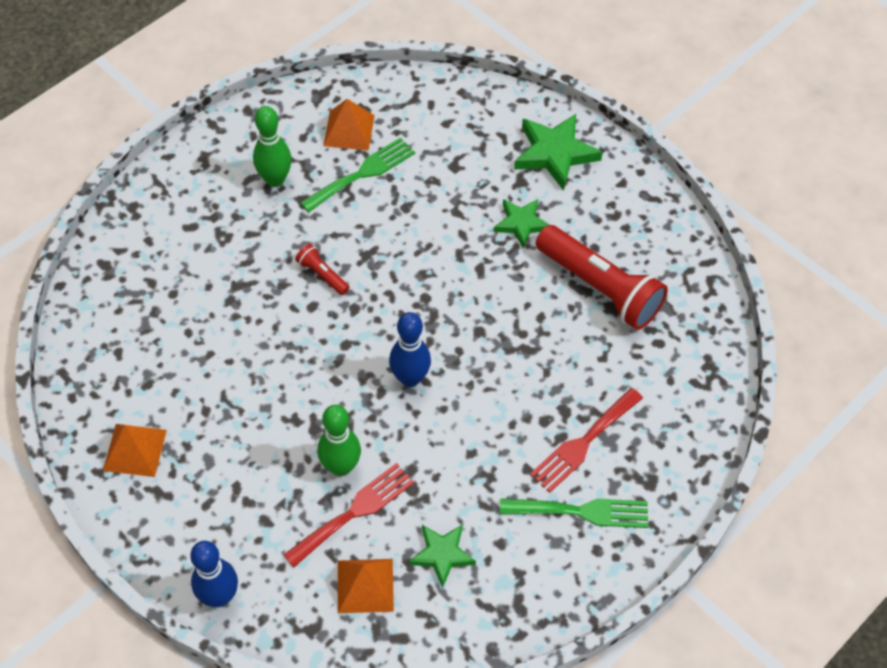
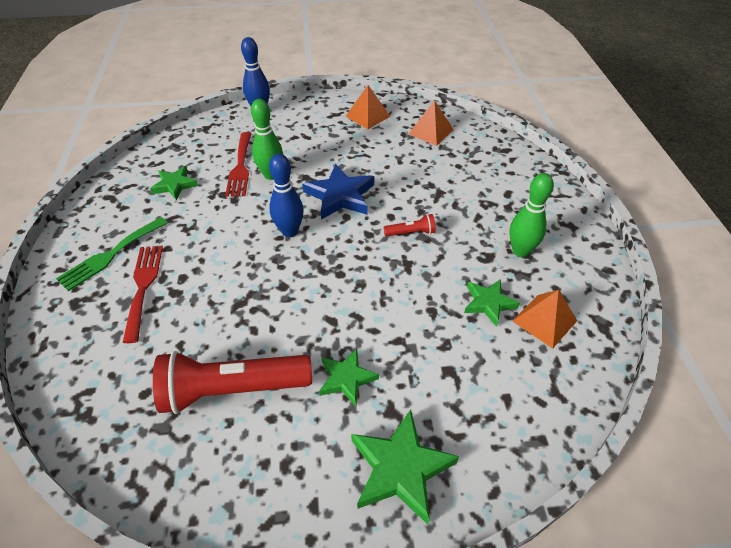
camera: 130 degrees right, 10 degrees down
(318, 371) = (340, 196): none -> blue star
(362, 173) = (488, 303): green fork -> green star
(365, 585) = (200, 152): orange pyramid -> orange pyramid (431, 131)

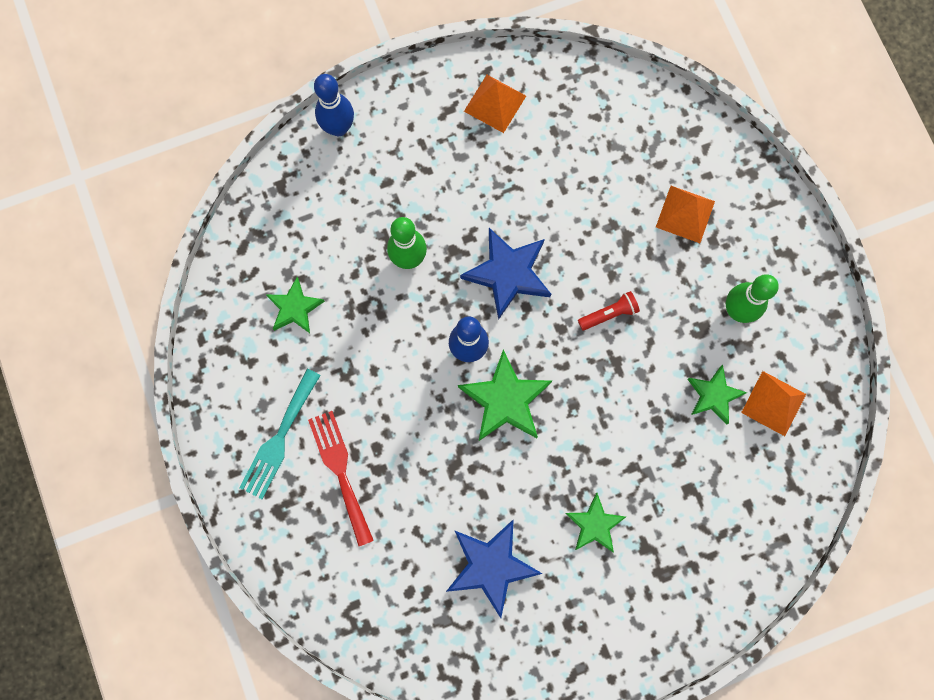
camera: 15 degrees left, 30 degrees up
(110, 255) = (279, 439): green fork -> turquoise fork
(232, 389) = (491, 566): red flashlight -> blue star
(240, 167) = (363, 253): red fork -> none
(400, 468) = (668, 600): green star -> green star (505, 400)
(431, 131) = (589, 117): orange pyramid -> orange pyramid (685, 214)

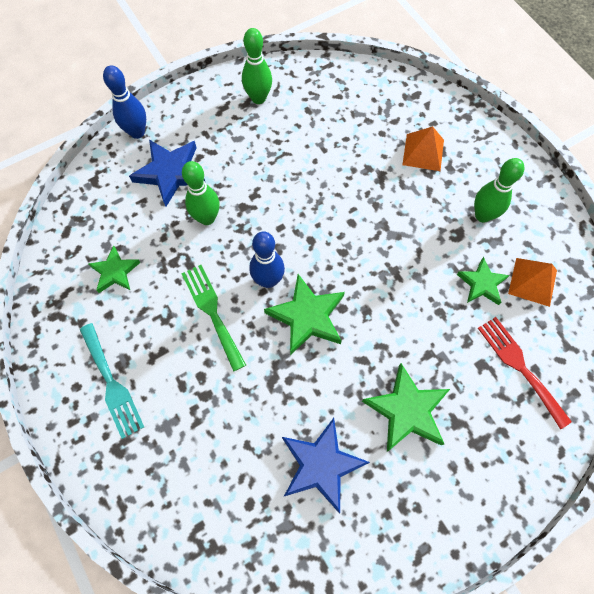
camera: 10 degrees left, 10 degrees down
(279, 439) = (112, 384): turquoise fork -> turquoise fork turned 45 degrees counterclockwise
(340, 471) = (170, 403): red fork -> red fork (520, 366)
(399, 375) = (212, 312): none -> green fork
(495, 103) = (258, 98): orange pyramid -> green bowling pin
(508, 273) = (291, 217): blue star -> blue star (170, 173)
(594, 524) = (407, 410): green star -> green star, size x1.59
(609, 314) = (380, 234): red flashlight -> none

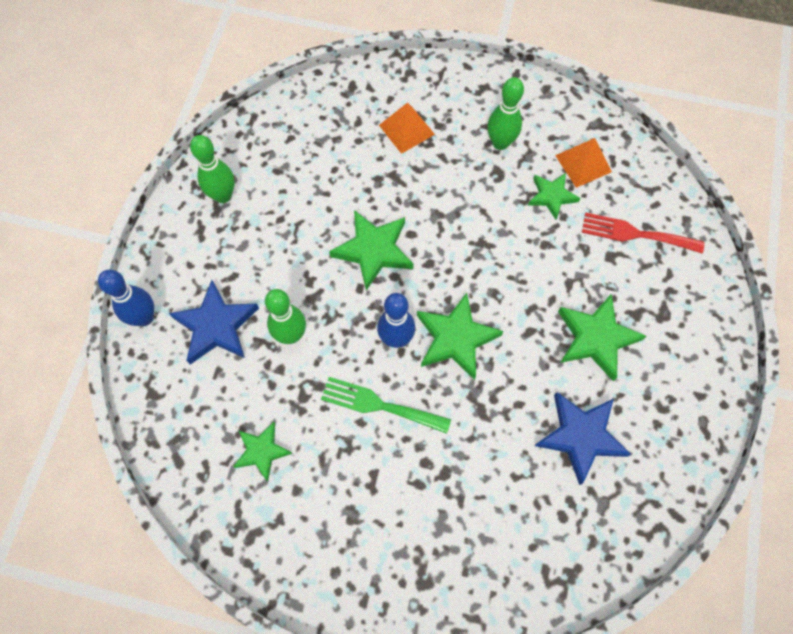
camera: 45 degrees left, 0 degrees up
(112, 384) = (362, 540): turquoise fork -> none
(315, 211) = (373, 251): none -> green star

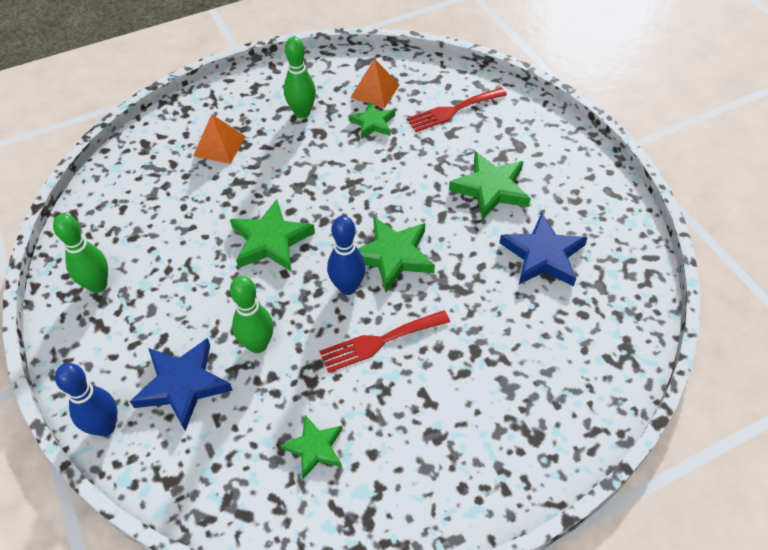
camera: 40 degrees left, 15 degrees down
(379, 405) = (379, 342): green fork -> red fork

